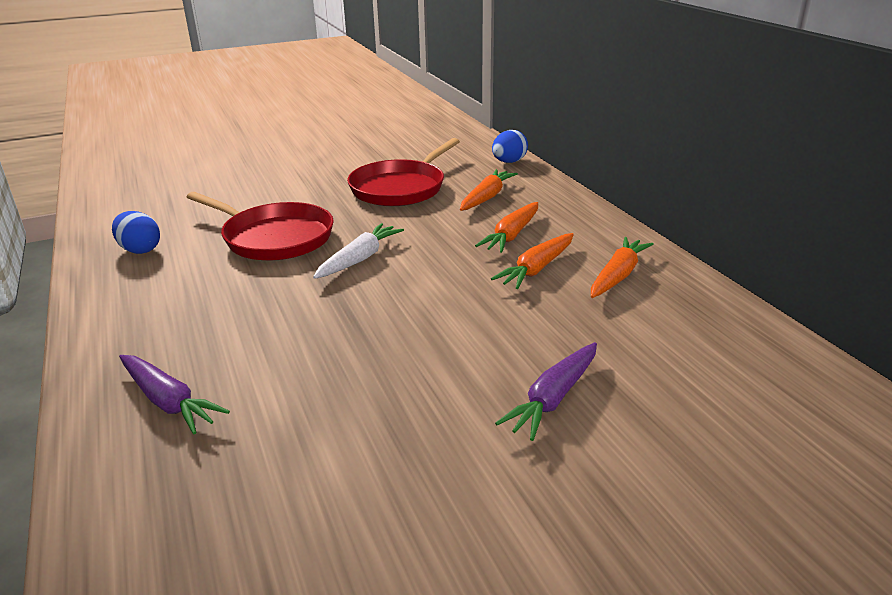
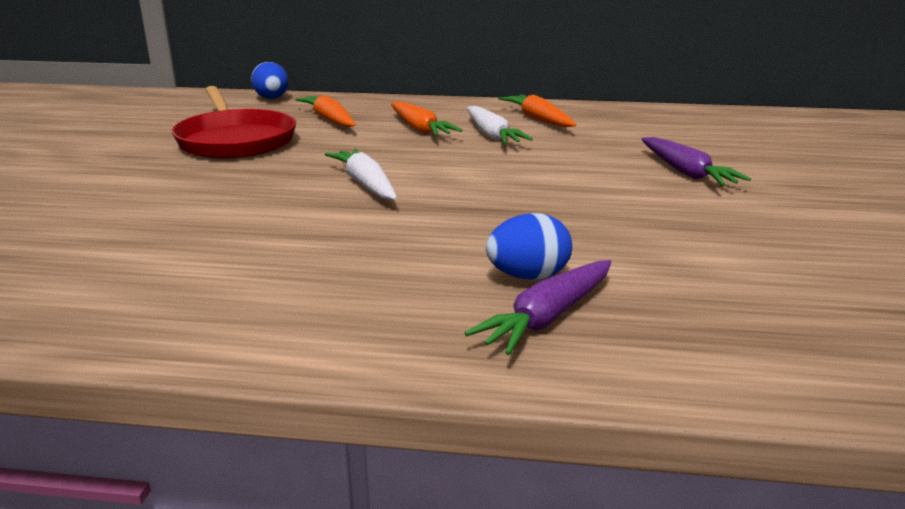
camera: 60 degrees left, 5 degrees down
(140, 250) = (101, 292): blue egg -> blue egg (528, 276)
(169, 401) = (547, 318): purple carrot -> purple carrot turned 150 degrees clockwise
(274, 238) = (236, 210): red pan -> none
(536, 269) = (492, 135): orange carrot -> white carrot

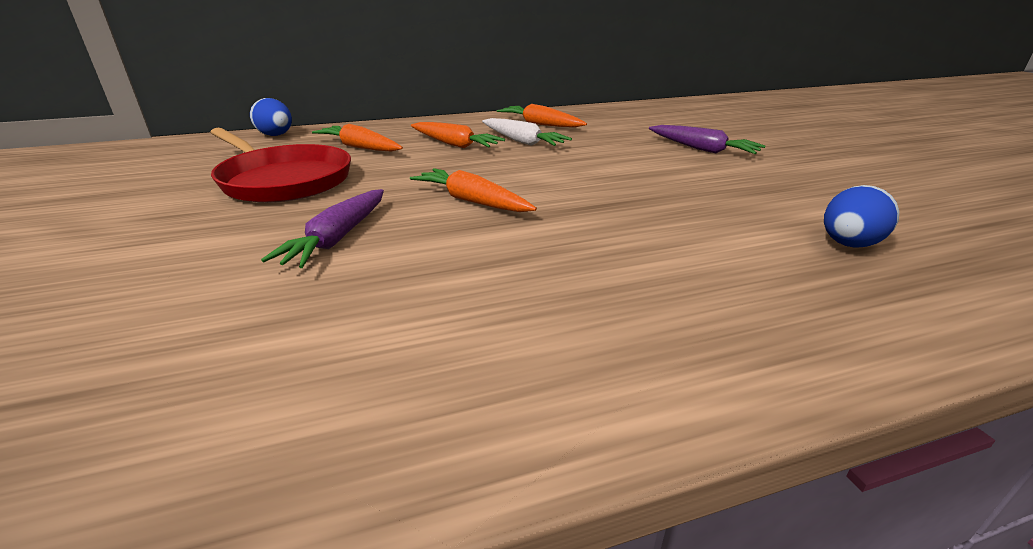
camera: 25 degrees left, 5 degrees up
(365, 184) = (471, 201): white carrot -> orange carrot
(528, 276) = (728, 258): blue egg -> blue egg (848, 244)
(547, 318) = (800, 294): purple carrot -> purple carrot (337, 238)

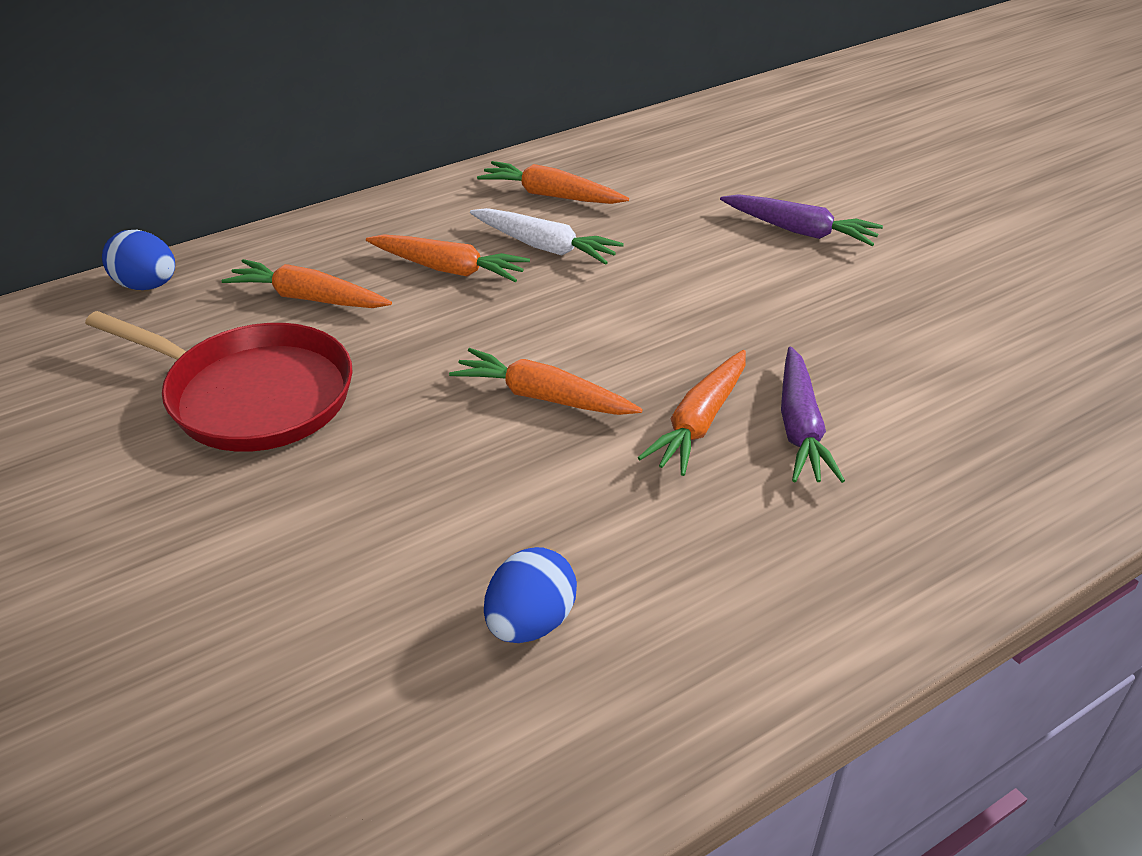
camera: 15 degrees left, 10 degrees up
(337, 238) = (416, 497): purple carrot -> purple carrot (800, 428)
(582, 227) = (699, 423): none -> orange carrot
(848, 244) = (991, 402): blue egg -> blue egg (530, 623)

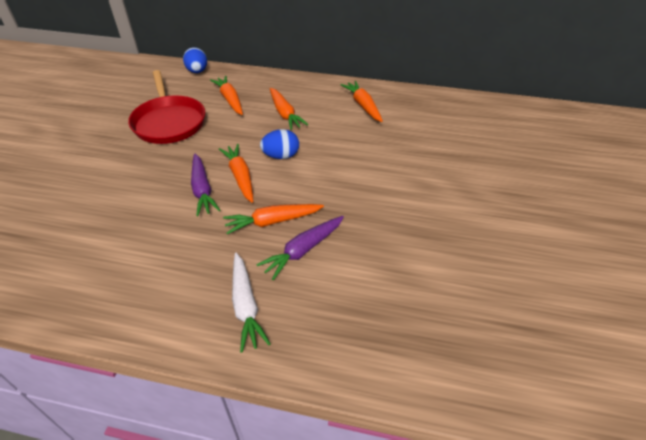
camera: 45 degrees right, 5 degrees up
(530, 623) = (119, 245): blue egg -> blue egg (281, 156)
(545, 247) = (329, 124): white carrot -> white carrot (246, 306)
(800, 231) = (440, 175): purple carrot -> purple carrot (202, 190)

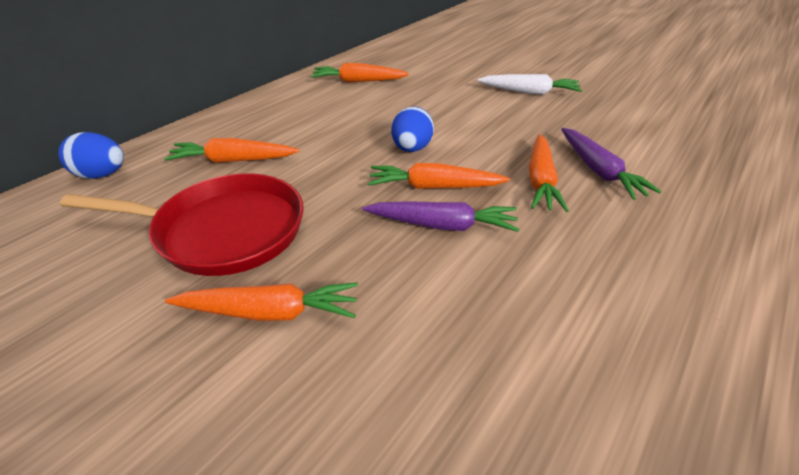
camera: 65 degrees left, 5 degrees down
(246, 306) = (689, 229): white carrot -> white carrot (529, 92)
(285, 114) = (321, 127): orange carrot -> orange carrot (270, 312)

